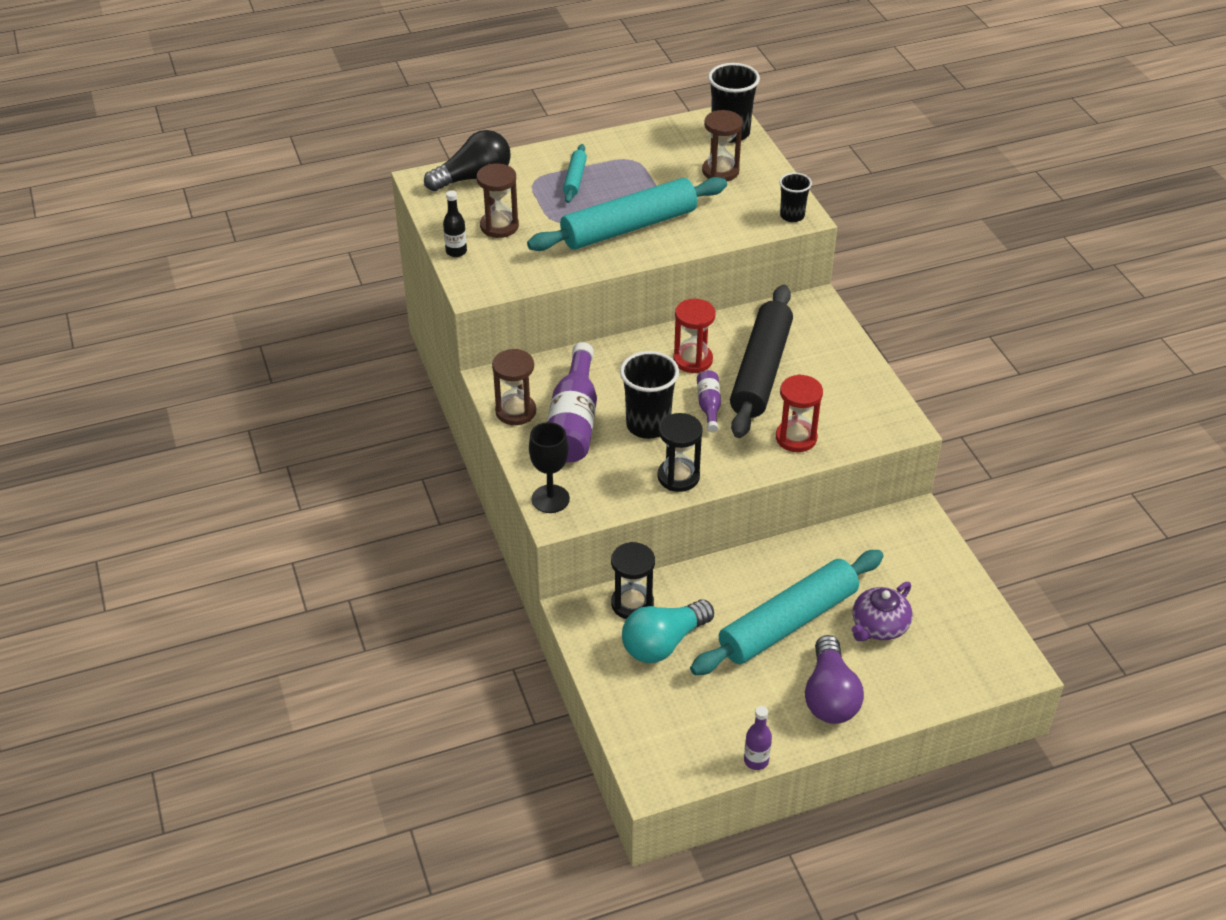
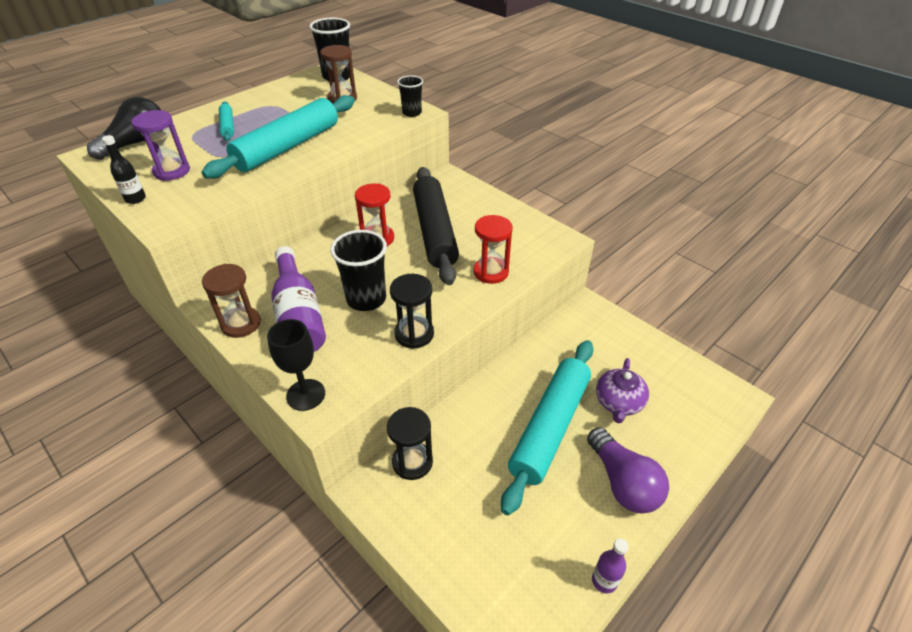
camera: 25 degrees left, 0 degrees up
(499, 226) = (172, 171): brown hourglass -> purple hourglass
(663, 643) = (458, 490): turquoise light bulb -> none
(709, 406) = (409, 269): purple bottle -> none

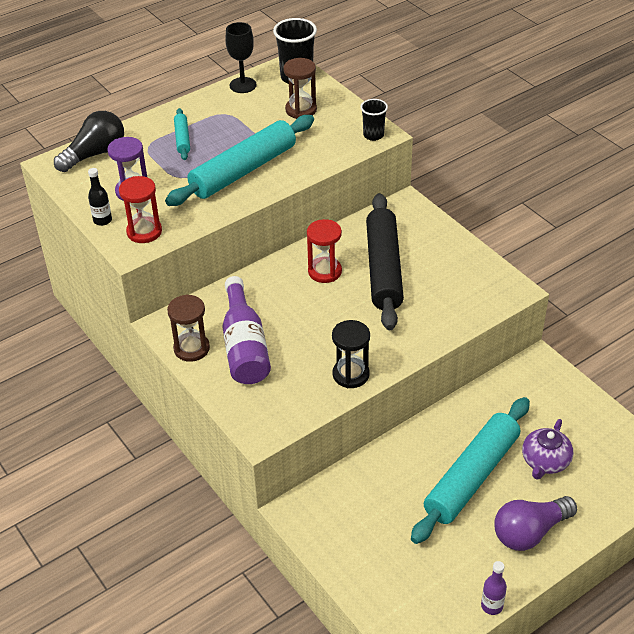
camera: 10 degrees right, 0 degrees up
(305, 395) = (249, 419): black goblet -> black goblet (243, 85)
(366, 299) = (309, 335): black cup -> none
(412, 462) = (337, 492): black hourglass -> none
(491, 272) = (434, 319): red hourglass -> red hourglass (144, 232)
(623, 482) = (529, 532): purple light bulb -> purple light bulb turned 75 degrees clockwise

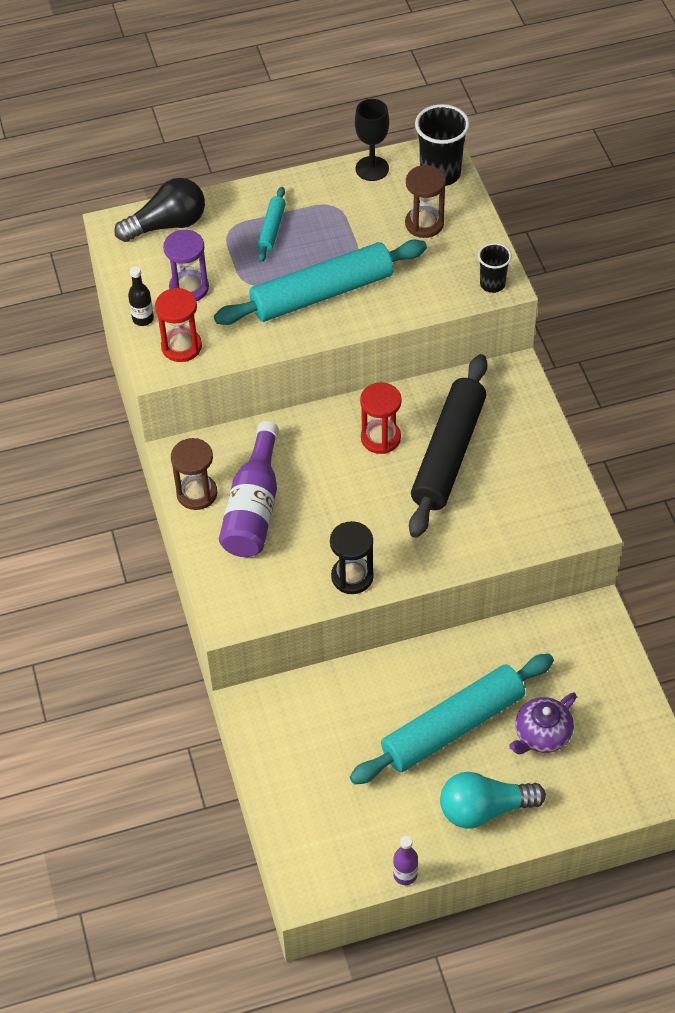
camera: 20 degrees right, 10 degrees up
(529, 532) = (484, 809): purple light bulb -> turquoise light bulb

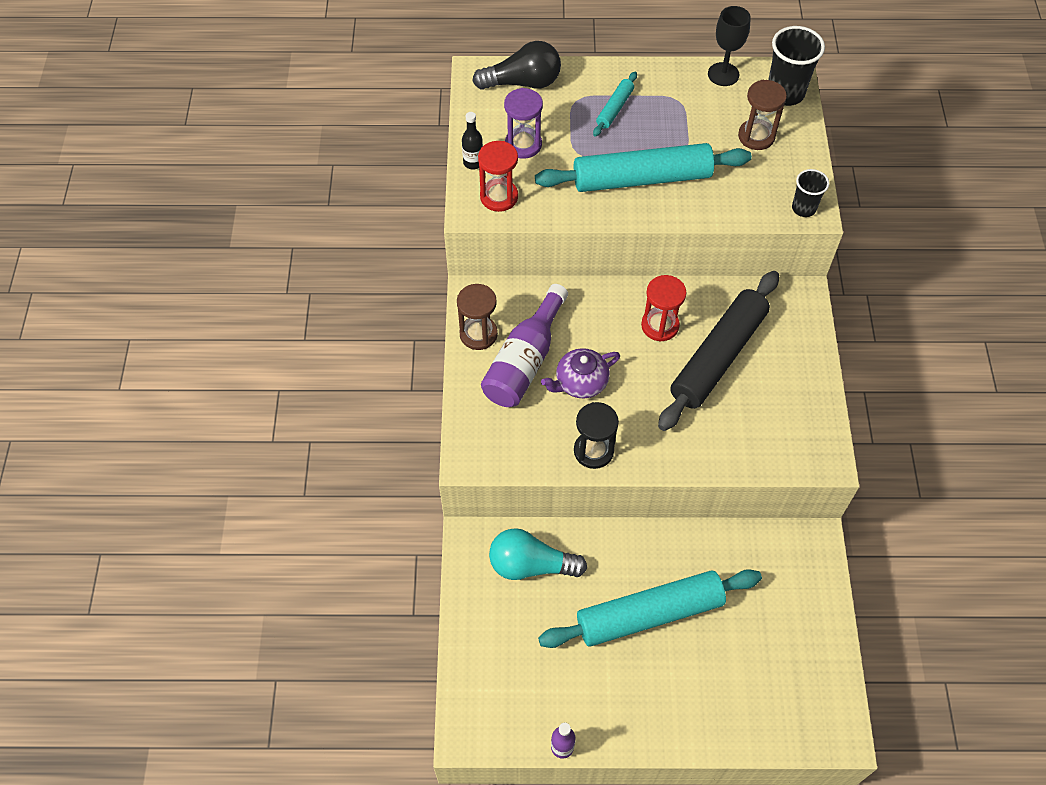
camera: 15 degrees right, 5 degrees up
(484, 809) = (655, 704): turquoise light bulb -> turquoise light bulb (530, 565)
(542, 734) = (730, 646): purple teapot -> purple teapot (580, 382)

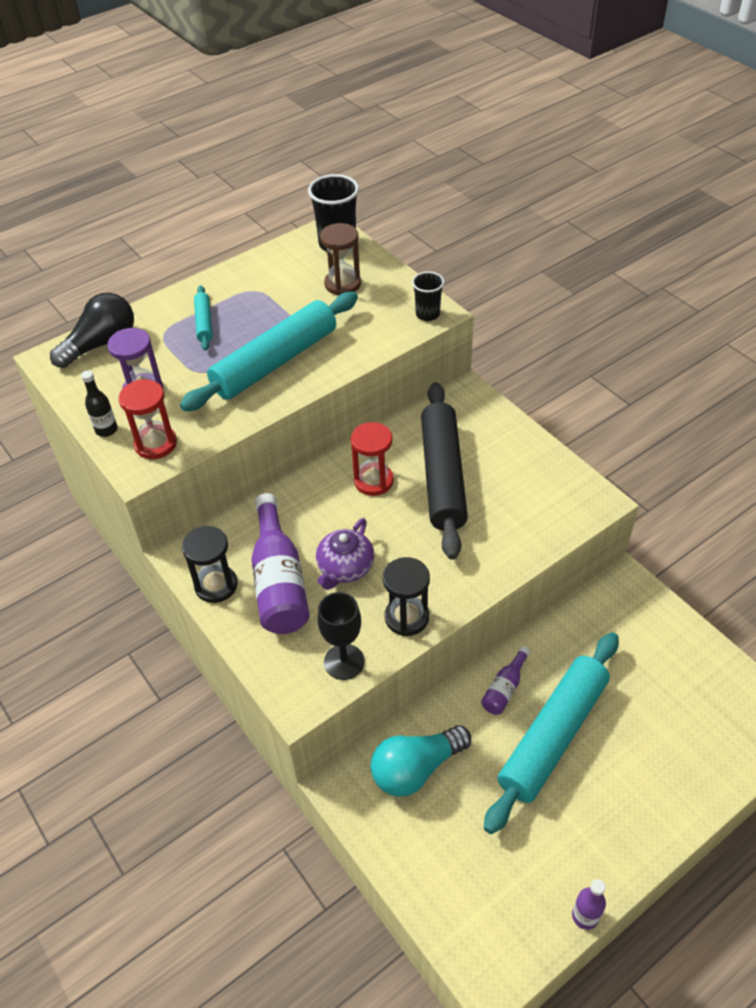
camera: 35 degrees left, 10 degrees down
(478, 334) = (216, 585): brown hourglass -> black hourglass
(644, 555) = (504, 688): none -> purple bottle
(723, 74) = (275, 255): black goblet -> black goblet (344, 662)

